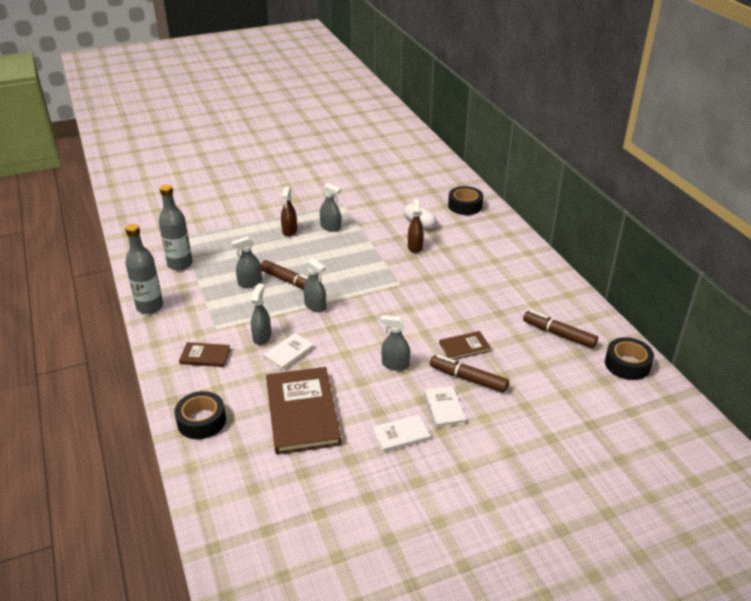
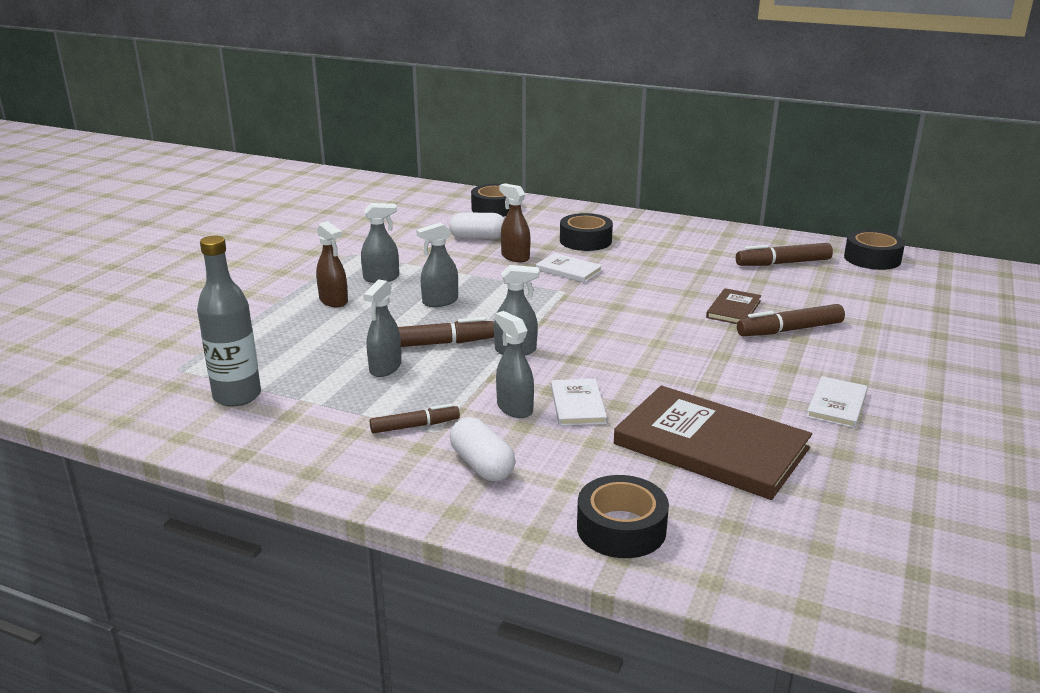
camera: 45 degrees left, 10 degrees down
(149, 307) = (285, 460): grey bottle -> none
(205, 356) = (482, 465): brown book -> white capsule
(213, 321) = (415, 426): none -> brown marker
(395, 365) = (706, 355): grey spray bottle -> grey spray bottle (440, 302)
(444, 408) = (821, 362): white book -> white book (568, 270)
(472, 255) = (585, 240): none -> black tape

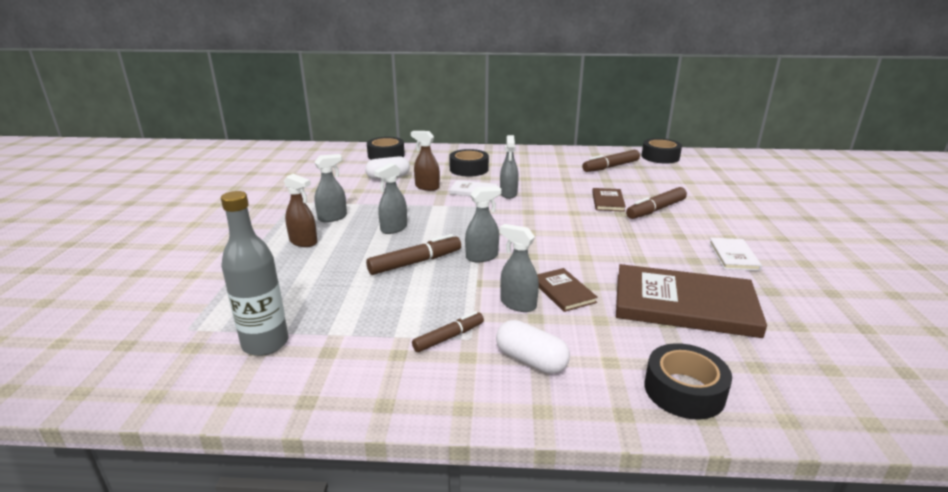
camera: 20 degrees left, 0 degrees up
(385, 368) = (387, 291): grey spray bottle -> grey spray bottle (508, 194)
(577, 405) = (563, 291): white book -> brown book

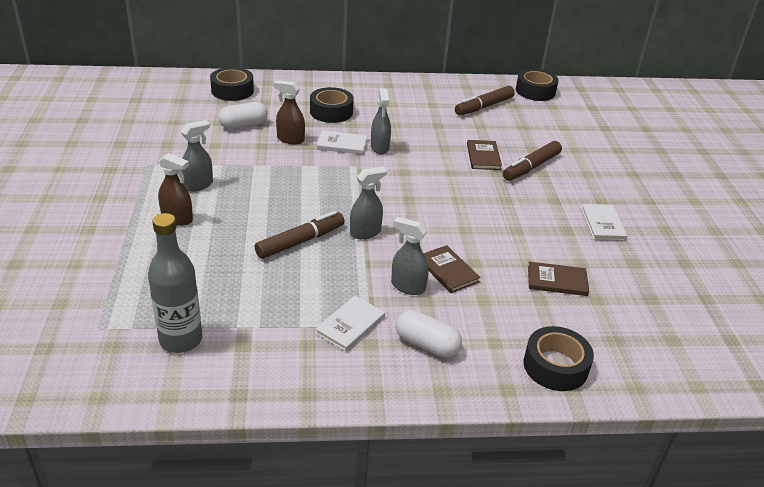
camera: 10 degrees left, 10 degrees up
(394, 228) = (268, 198): grey spray bottle -> none
(449, 337) = (350, 325): brown marker -> white book
(684, 305) = (557, 281): brown book -> brown book, size x0.48

